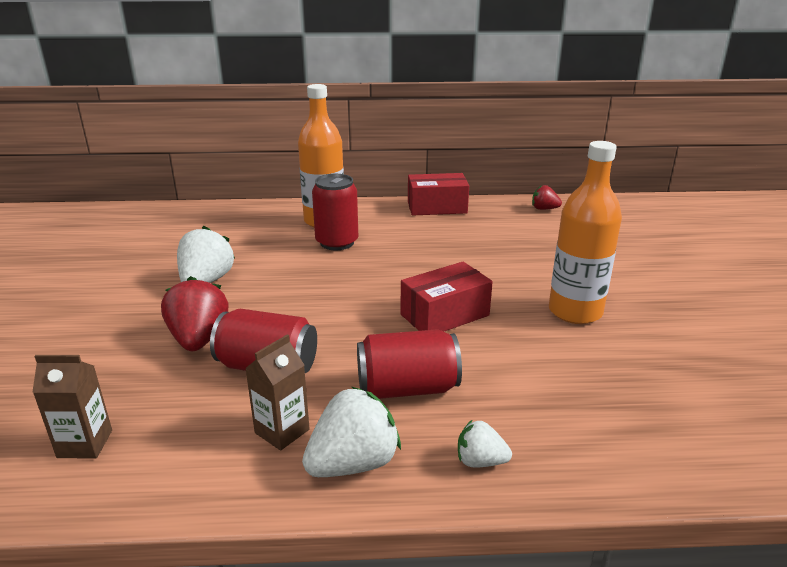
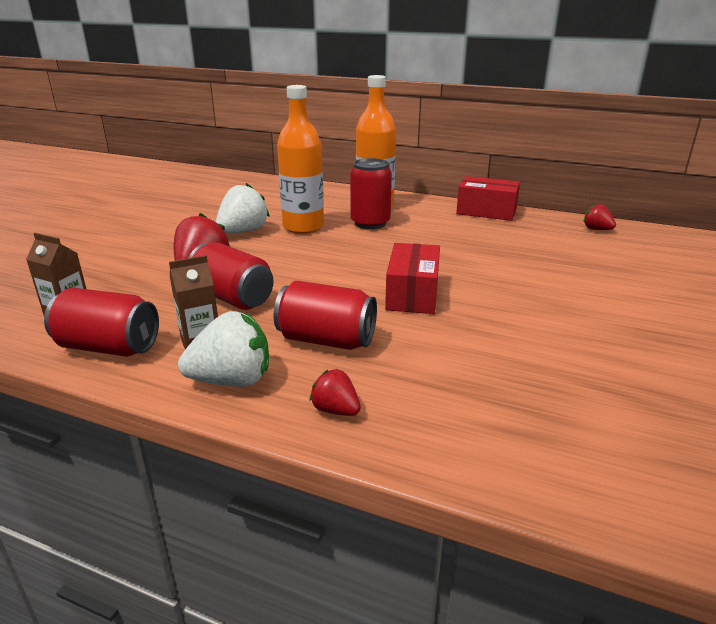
camera: 25 degrees right, 0 degrees up
(177, 469) = (109, 347): none -> red can
(445, 315) = (412, 294): red box -> red box turned 75 degrees counterclockwise
(480, 461) = (335, 410): white strawberry -> red strawberry
(575, 311) = (545, 319): orange bottle -> orange bottle (303, 227)

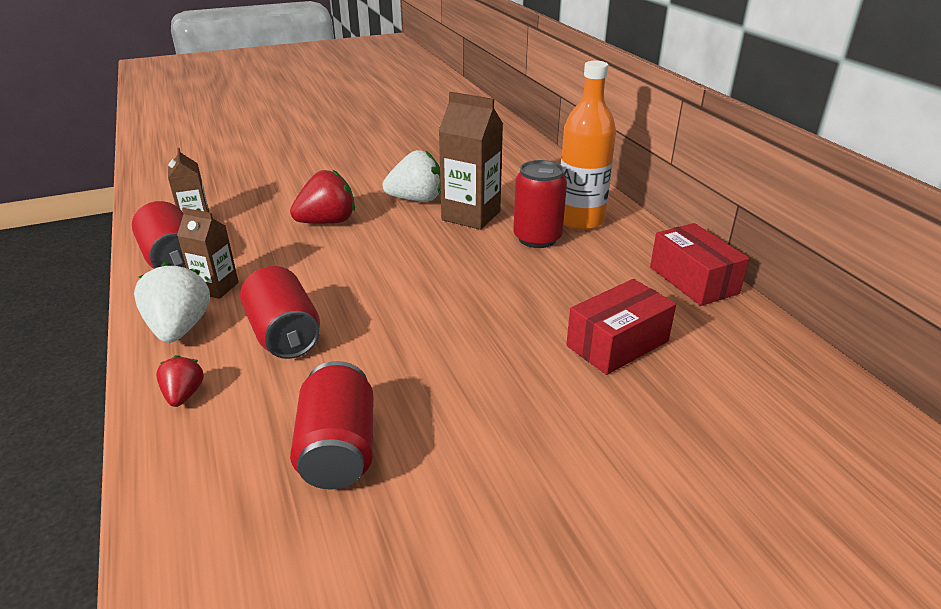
camera: 45 degrees right, 5 degrees up
(232, 298) = (298, 260): red can -> red can (338, 449)
(232, 380) = (179, 328): white strawberry -> white strawberry turned 135 degrees counterclockwise
(303, 227) = (471, 216): orange bottle -> brown carton
(412, 294) = (424, 333): red box -> red box (617, 343)
(596, 229) = (794, 373): red strawberry -> none

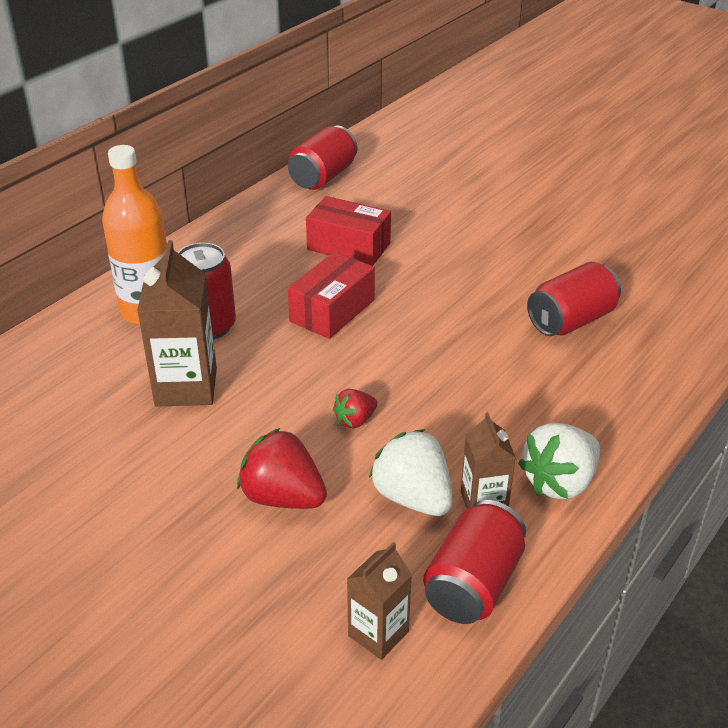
camera: 120 degrees left, 5 degrees up
(184, 395) = (615, 420): red strawberry -> red strawberry (355, 420)
(284, 334) = (499, 409): red can -> red can (323, 177)
(416, 199) = (169, 448): white strawberry -> white strawberry (413, 497)
(693, 280) = (226, 231): red box -> red box (332, 311)

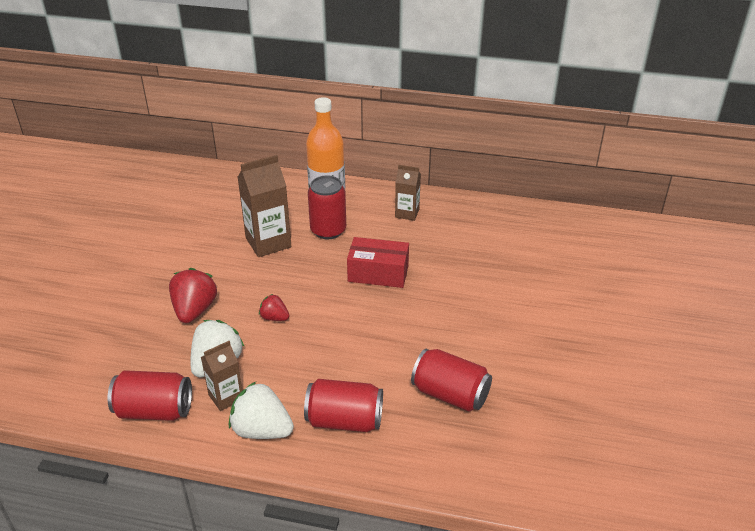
camera: 65 degrees right, 0 degrees up
(323, 177) = (533, 218): red can -> red can (344, 420)
(348, 246) = (456, 257): red box -> none
(378, 634) = (104, 381): brown carton -> brown carton (407, 213)

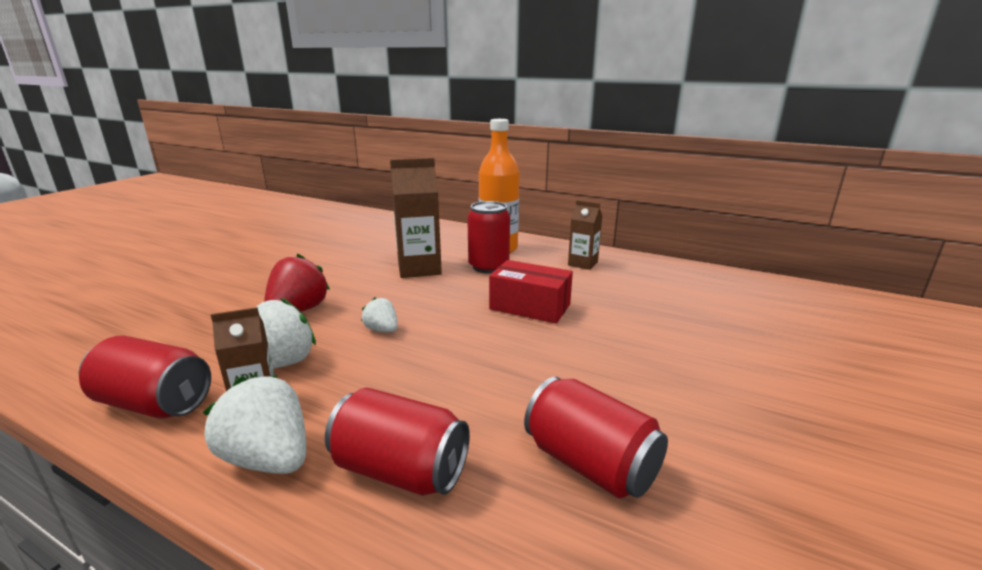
camera: 15 degrees right, 15 degrees down
(274, 318) = (382, 330): red strawberry -> white strawberry

